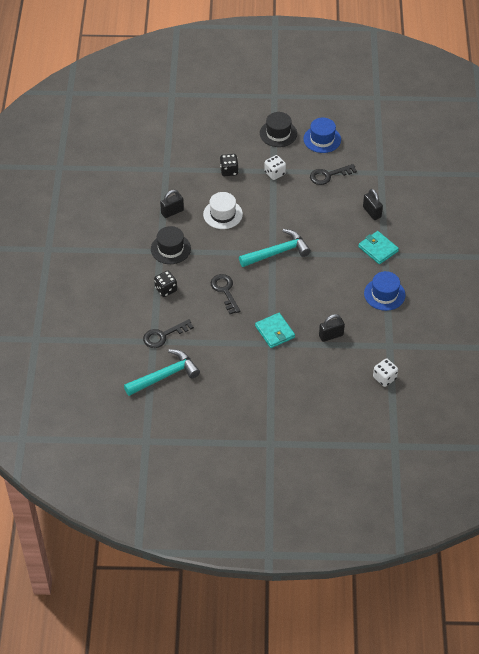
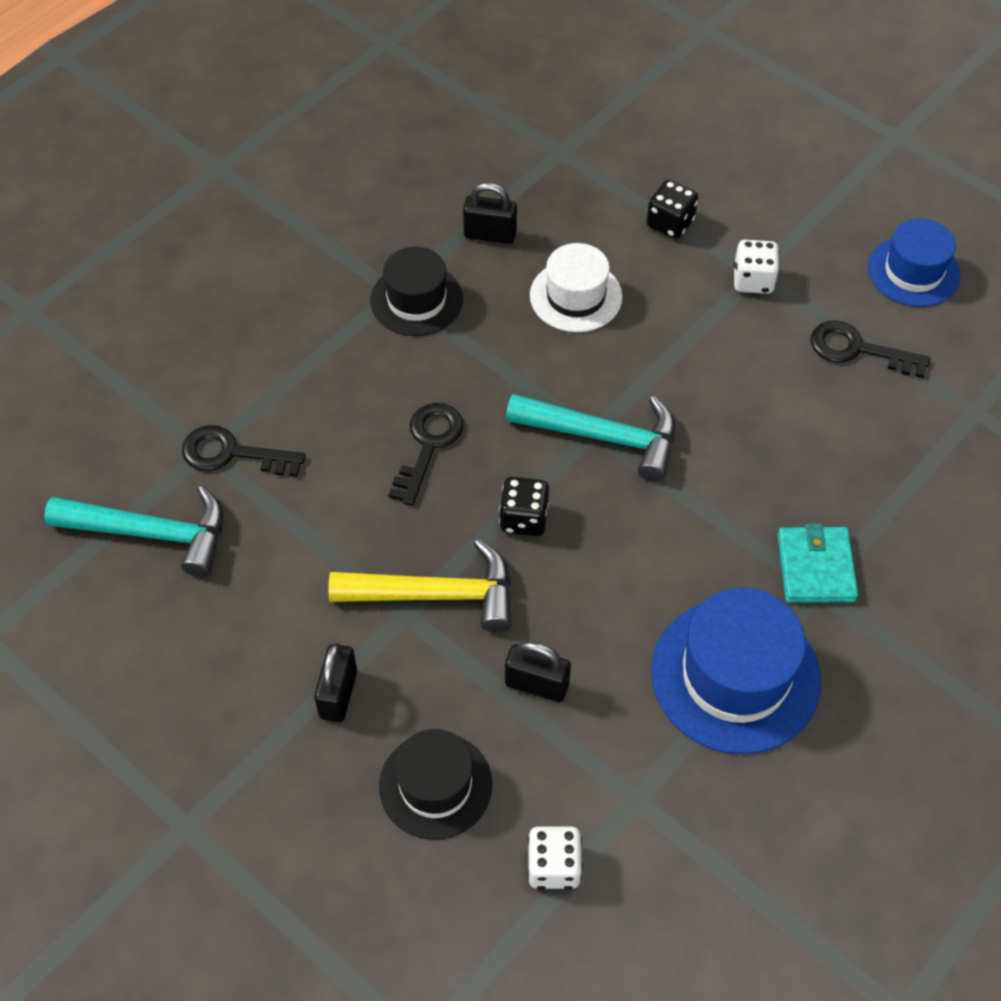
camera: 40 degrees right, 5 degrees up
(166, 289) = (328, 369): black dice -> black dice (524, 518)
(275, 332) = (436, 595): turquoise wallet -> yellow hammer
(278, 133) = (835, 210): black hat -> black hat (435, 785)
(372, 212) = (877, 481): black padlock -> black padlock (338, 694)
(384, 294) = (735, 675): blue hat -> blue hat, size x1.56

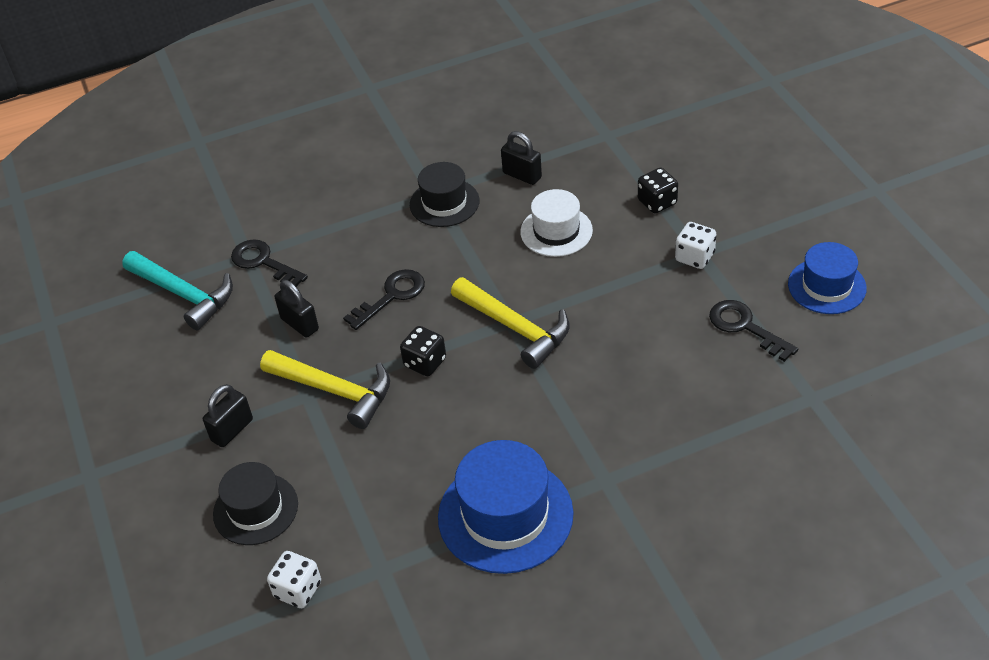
camera: 30 degrees right, 10 degrees down
(536, 685) = (363, 471): black padlock -> black padlock (300, 324)
(603, 437) = (515, 328): turquoise hammer -> yellow hammer
(815, 567) = (613, 464): turquoise wallet -> none

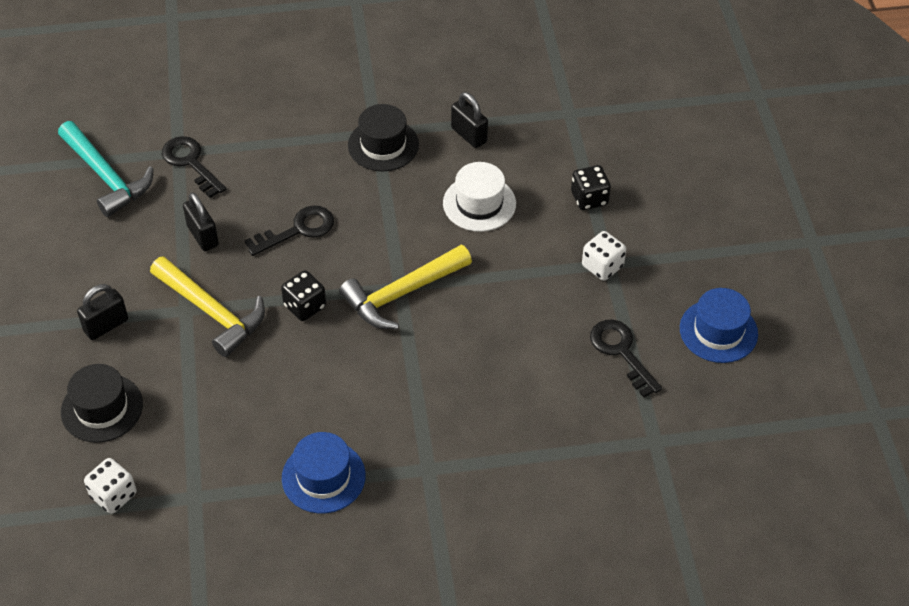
camera: 10 degrees right, 5 degrees up
(505, 515) = (323, 477): blue hat -> blue hat, size x0.64
(515, 328) = (402, 294): yellow hammer -> yellow hammer turned 90 degrees clockwise

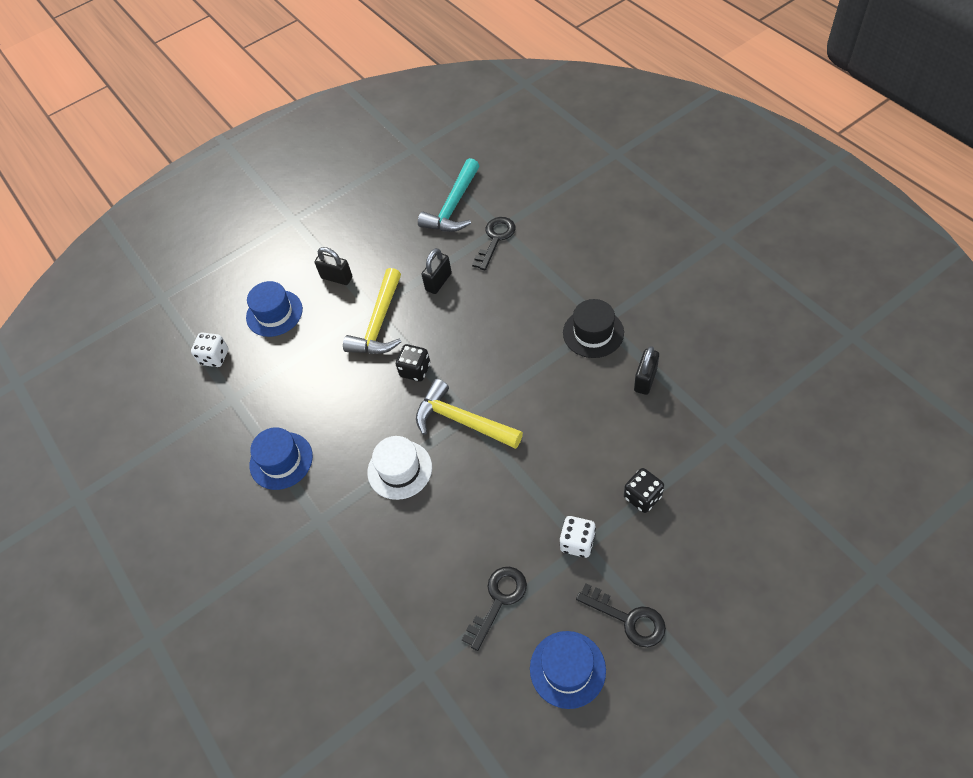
camera: 70 degrees right, 5 degrees up
(102, 408) = (274, 313): black hat -> blue hat
(298, 230) = (478, 329): black key -> black key (628, 619)
(479, 203) = (581, 423): white hat -> white hat (399, 469)

